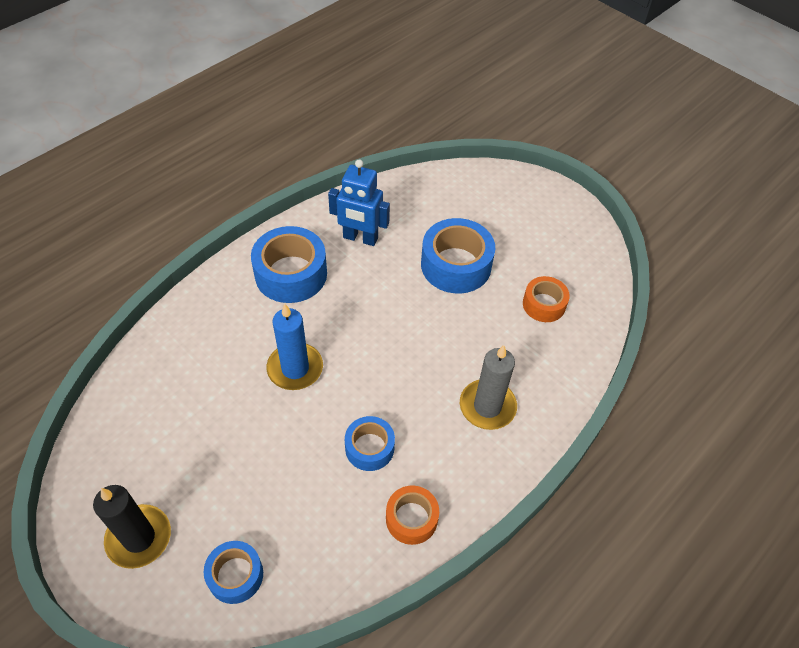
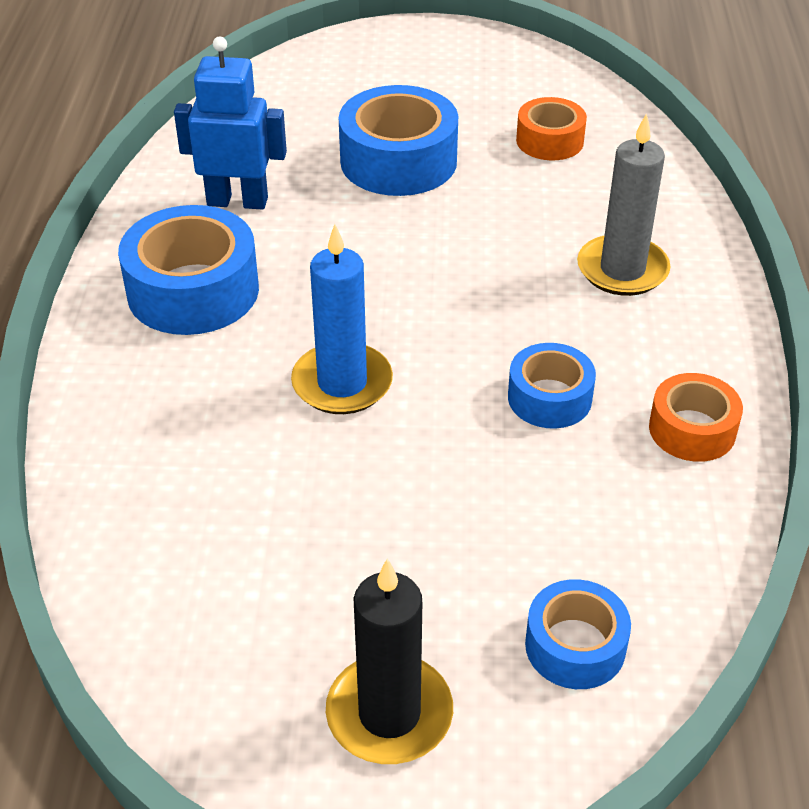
camera: 40 degrees left, 10 degrees down
(360, 238) = (237, 201): blue robot -> blue robot turned 150 degrees counterclockwise

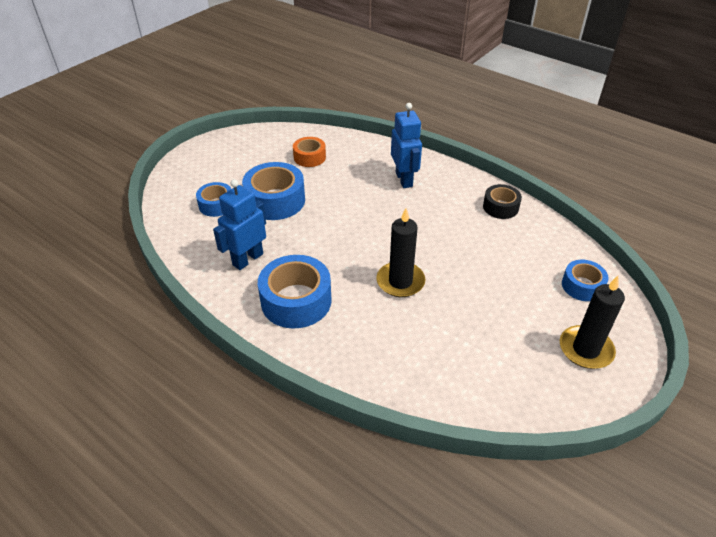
camera: 55 degrees left, 0 degrees up
(342, 383) = (400, 281): blue candle -> black candle
(549, 398) = (457, 231): blue tape -> blue tape (216, 205)
(622, 270) = (404, 179): grey candle -> blue robot
(692, 429) = (500, 207): orange tape -> black tape

